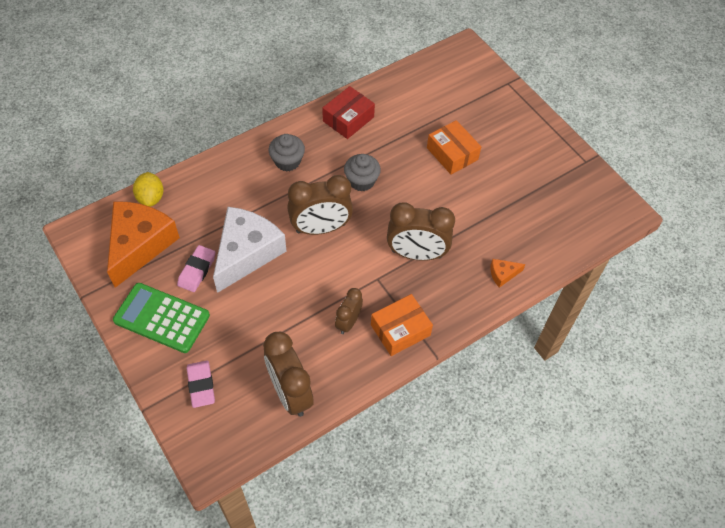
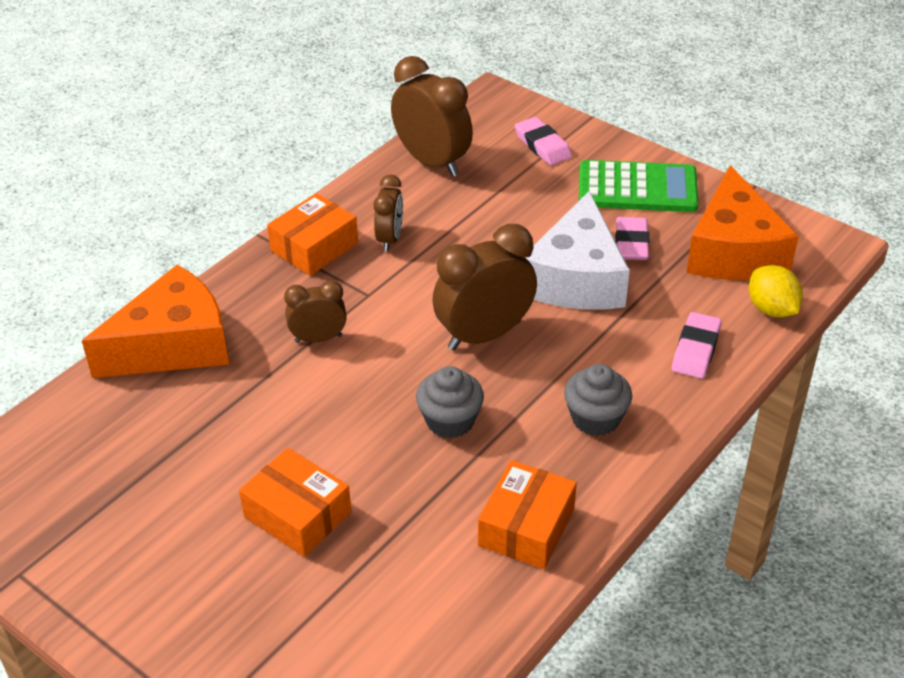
camera: 165 degrees right, 15 degrees down
(211, 185) = (695, 349): none -> pink eraser
(348, 119) = (526, 527): red box -> orange box
(416, 254) = (318, 338): brown clock -> brown clock, size x0.57
(503, 274) = (173, 345): orange cheese -> orange cheese, size x2.49

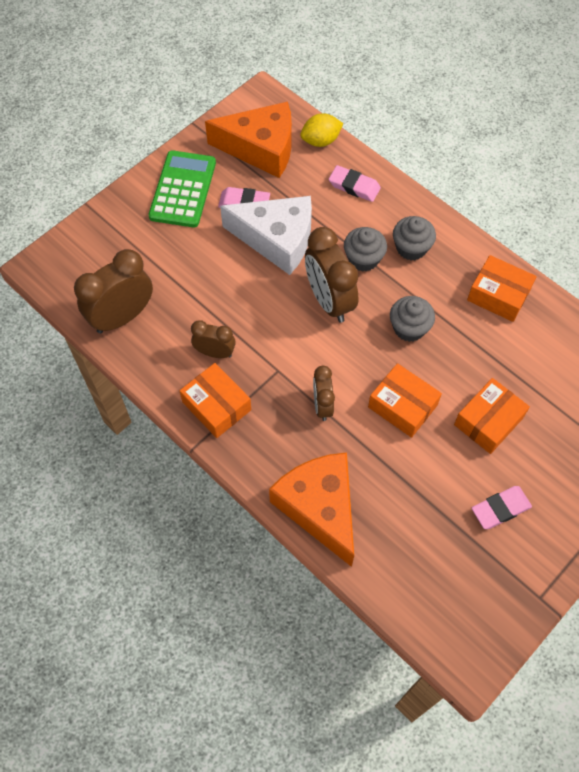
camera: 85 degrees left, 20 degrees up
(320, 418) = (402, 406): none -> orange box
(542, 145) = (117, 240): pink eraser -> pink eraser (500, 509)
(563, 366) = (363, 259): none -> grey cupcake

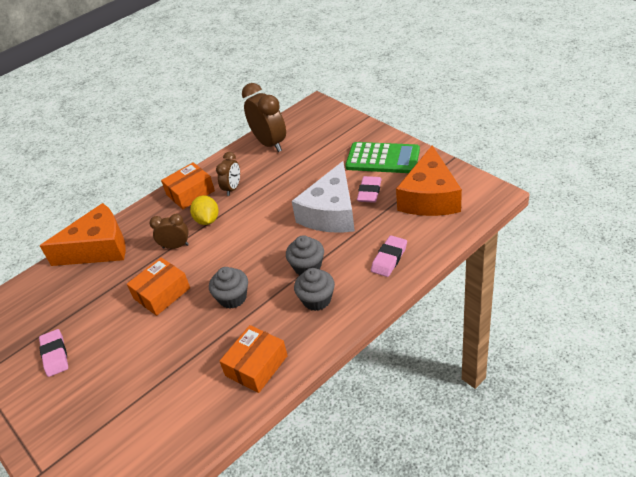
camera: 100 degrees right, 20 degrees down
(321, 141) = (443, 234): yellow lemon -> yellow lemon (207, 220)
(329, 300) = (268, 246): brown clock -> none
(488, 421) = (131, 350): orange box -> none

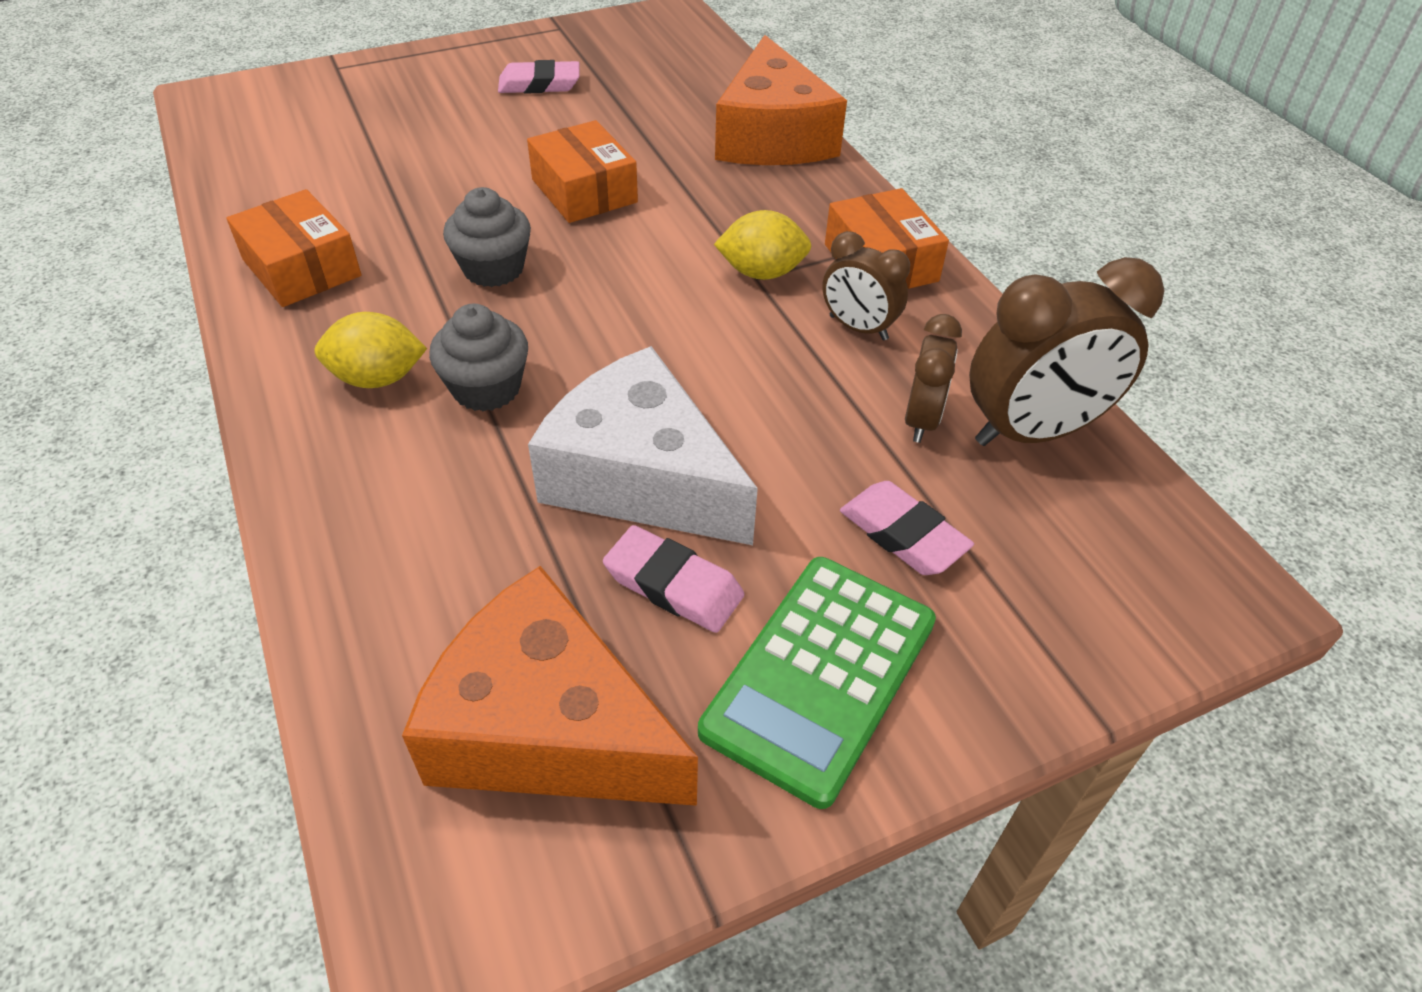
camera: 100 degrees right, 5 degrees up
(175, 246) = (706, 221): brown clock -> brown clock (921, 420)
(317, 299) = (378, 378): grey cupcake -> yellow lemon
(389, 258) = (386, 537): pink eraser -> pink eraser (903, 534)

